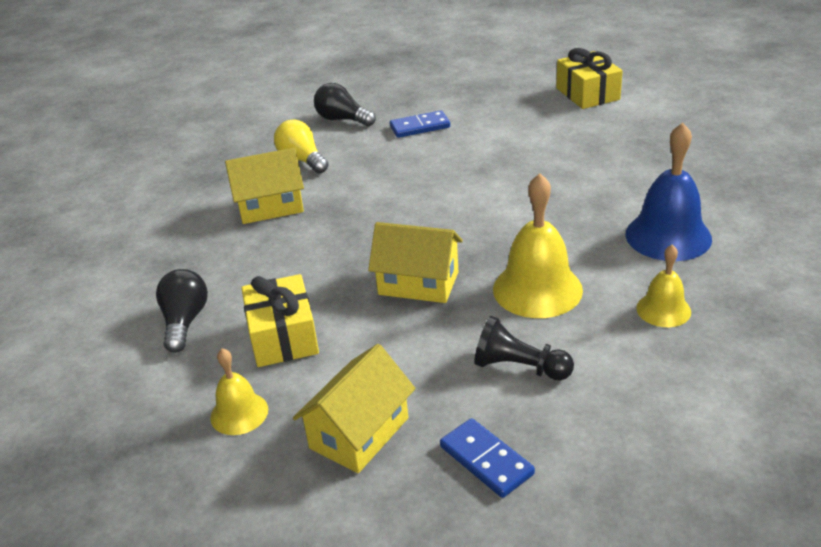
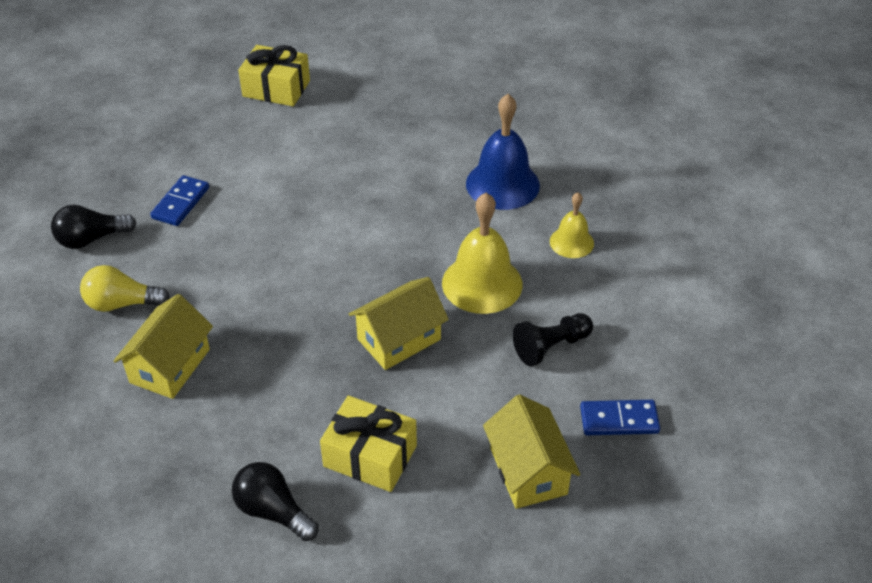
camera: 55 degrees left, 10 degrees up
(239, 413) = (434, 531): yellow bell -> none

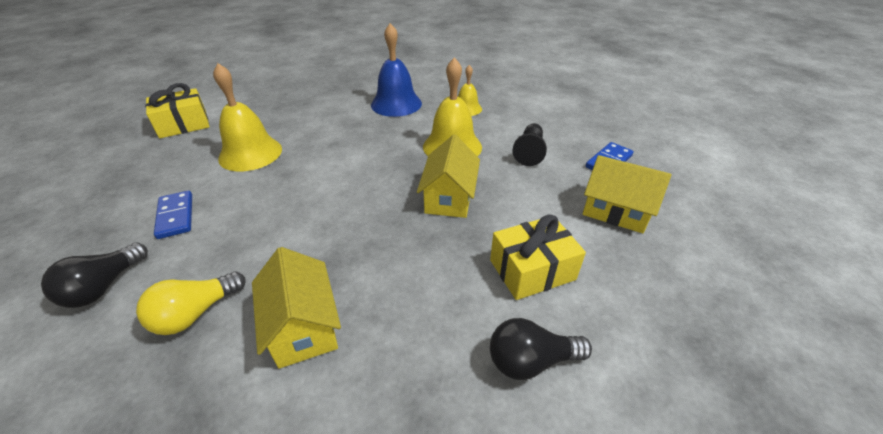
camera: 45 degrees left, 5 degrees down
(295, 166) = (250, 153): none -> yellow bell

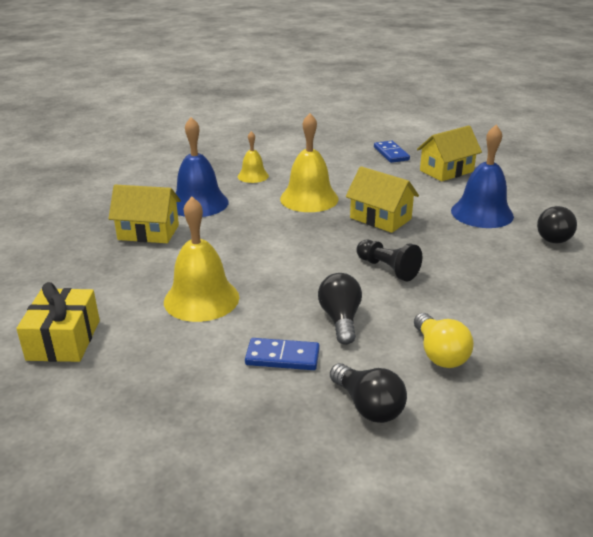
camera: 60 degrees left, 10 degrees down
(242, 229) = (340, 319): none -> black light bulb
(303, 326) = (483, 306): yellow house -> yellow house (148, 232)
(529, 152) = (351, 174): black pawn -> black pawn (387, 269)
(532, 270) = (482, 213): yellow gift -> blue bell

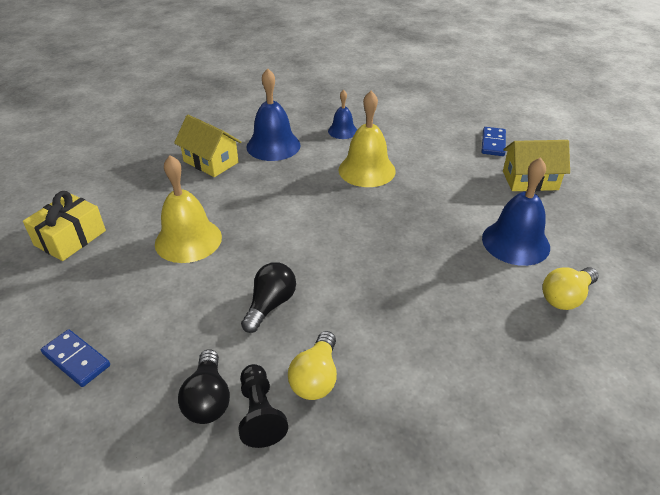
camera: 30 degrees right, 10 degrees up
(253, 176) = (342, 131): yellow bell -> blue bell
(282, 357) = (192, 321): blue domino -> blue domino (76, 360)
(380, 218) = (409, 213): yellow house -> none
(387, 269) = (361, 270): black pawn -> black pawn (260, 414)
(553, 236) = (566, 297): black light bulb -> yellow light bulb

